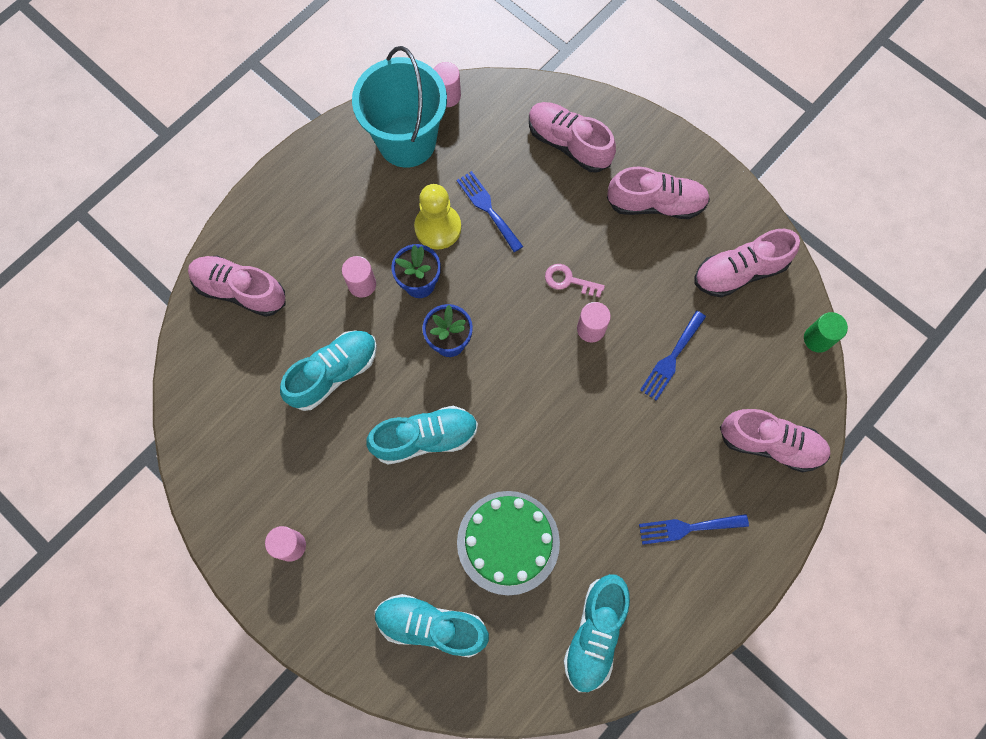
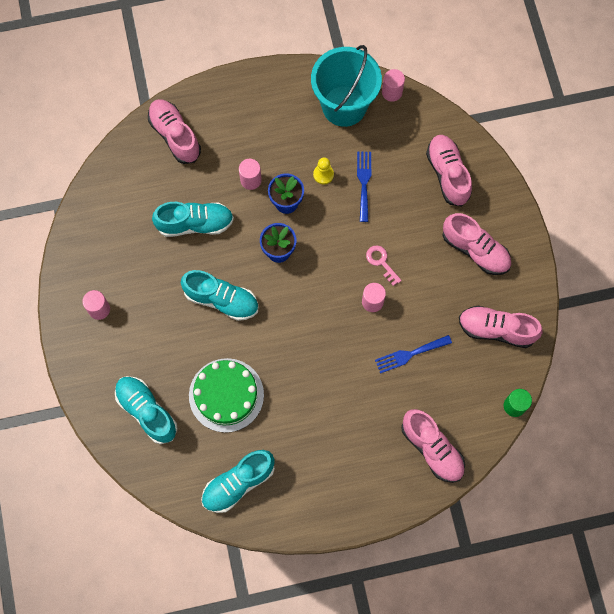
camera: 35 degrees right, 0 degrees up
(438, 227) = (323, 174): yellow pawn -> yellow pawn, size x0.58
(687, 528) = (341, 462): blue fork -> none

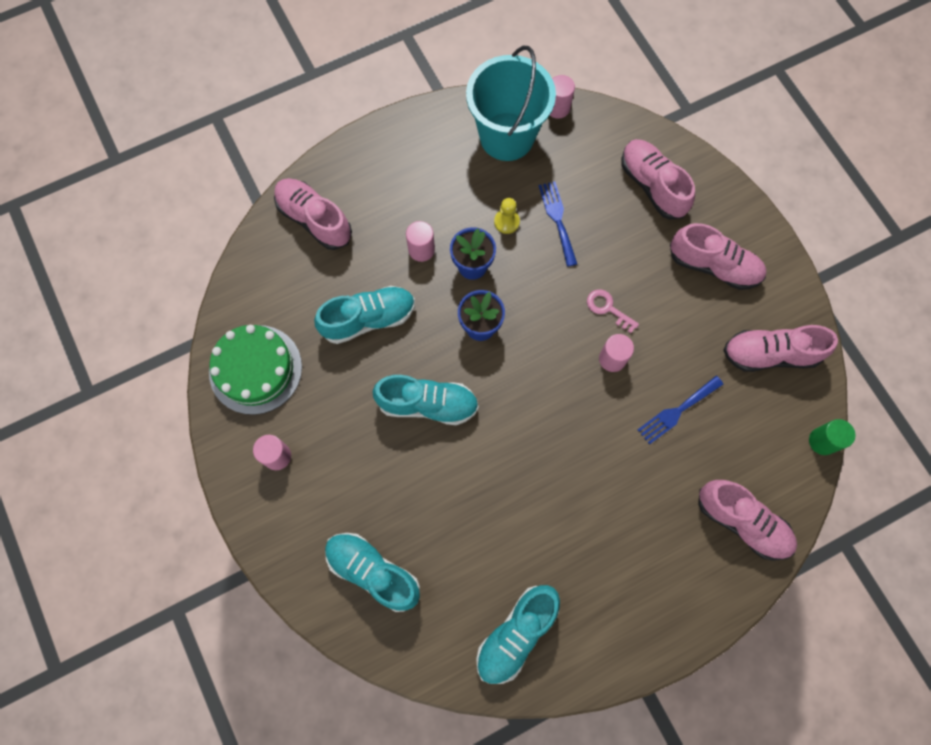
camera: 15 degrees left, 0 degrees up
(226, 395) = (468, 523): green cake -> green cake (255, 369)

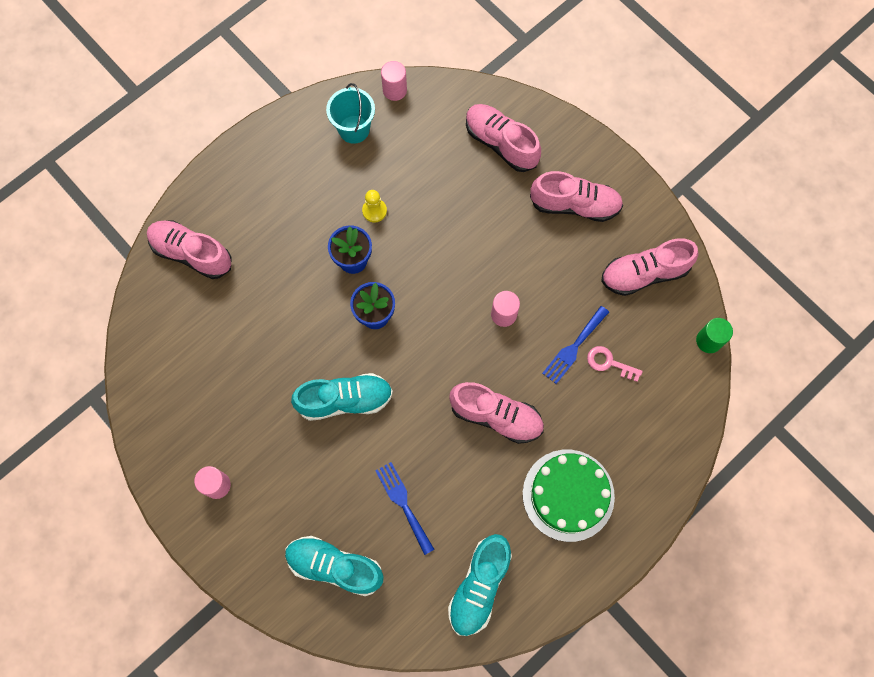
camera: 15 degrees left, 0 degrees up
(255, 369) = (174, 409): green cake -> green cake (568, 495)
(368, 319) = (269, 335): turquoise shoe -> none
(421, 249) = (301, 257): pink cylinder -> none
(507, 136) = (354, 129): turquoise bucket -> turquoise bucket, size x0.59
(557, 219) = (421, 197): blue fork -> blue fork (403, 504)
(608, 308) = (488, 269): pink key -> pink key (609, 363)
(742, 522) = (655, 432): pink shoe -> pink shoe (496, 416)

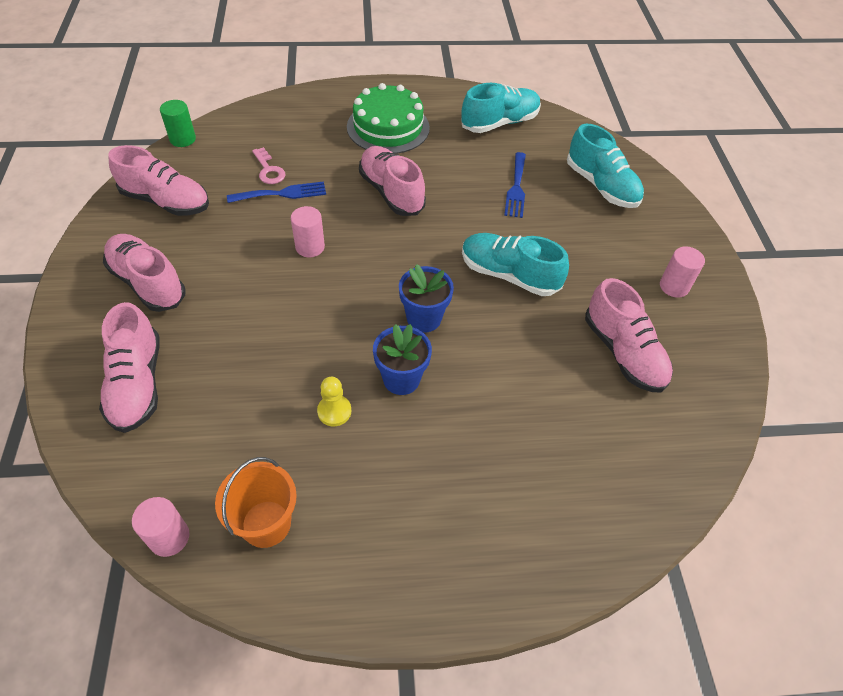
camera: 145 degrees left, 20 degrees down
(192, 253) = (579, 513): pink shoe -> pink shoe (623, 353)
(354, 129) = (266, 523): turquoise bucket -> orange bucket

